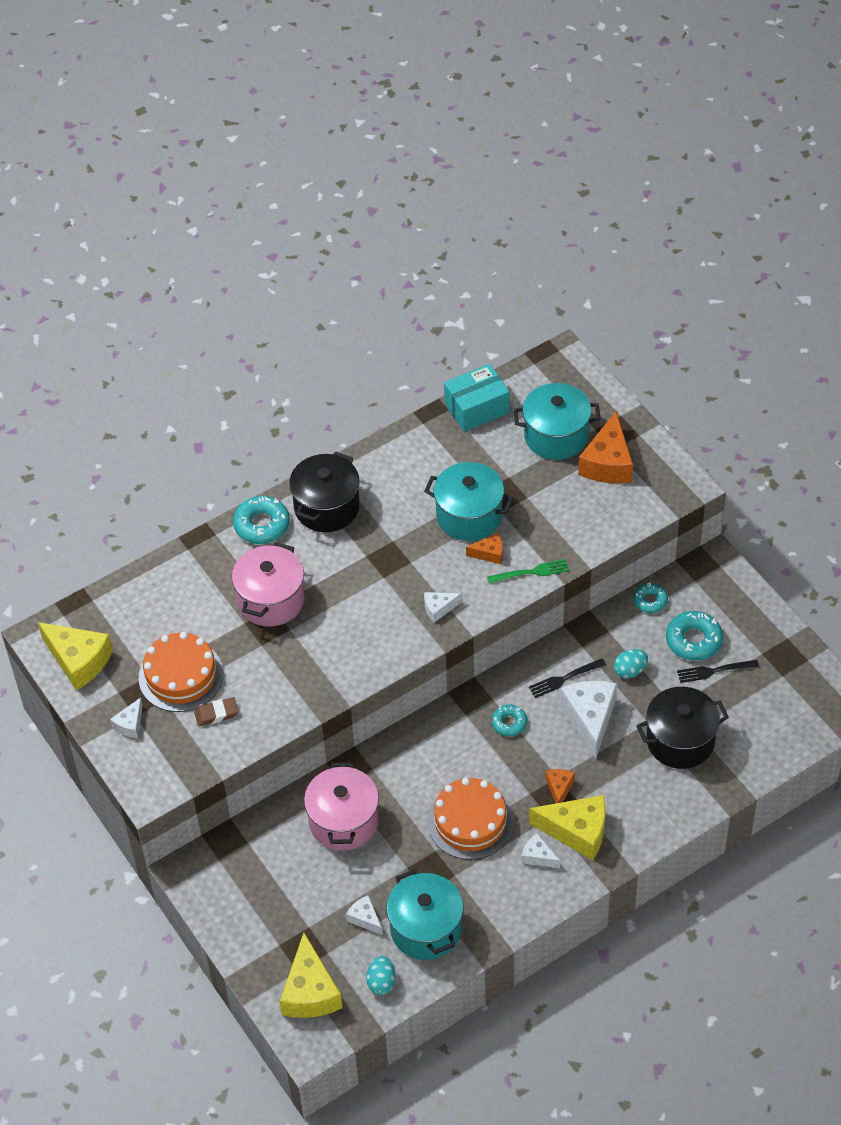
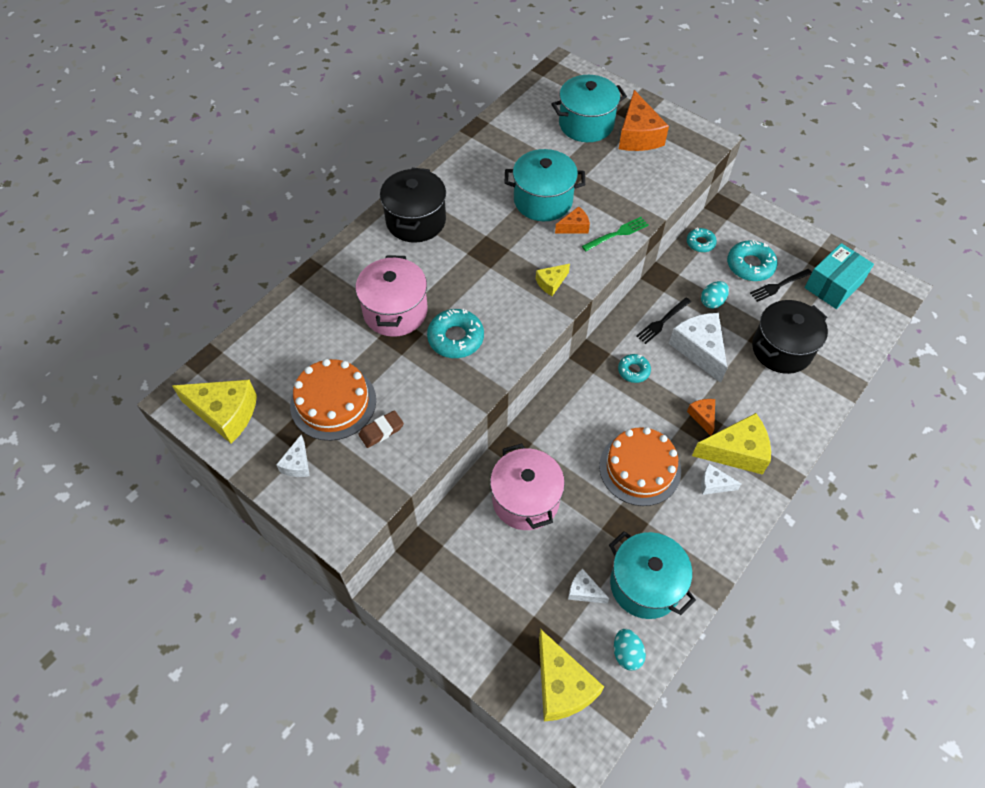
camera: 20 degrees left, 5 degrees up
(262, 525) = (362, 248): turquoise donut -> turquoise donut (455, 338)
(438, 609) = (551, 283): white cheese -> yellow cheese
(477, 408) = (511, 117): turquoise box -> turquoise box (833, 285)

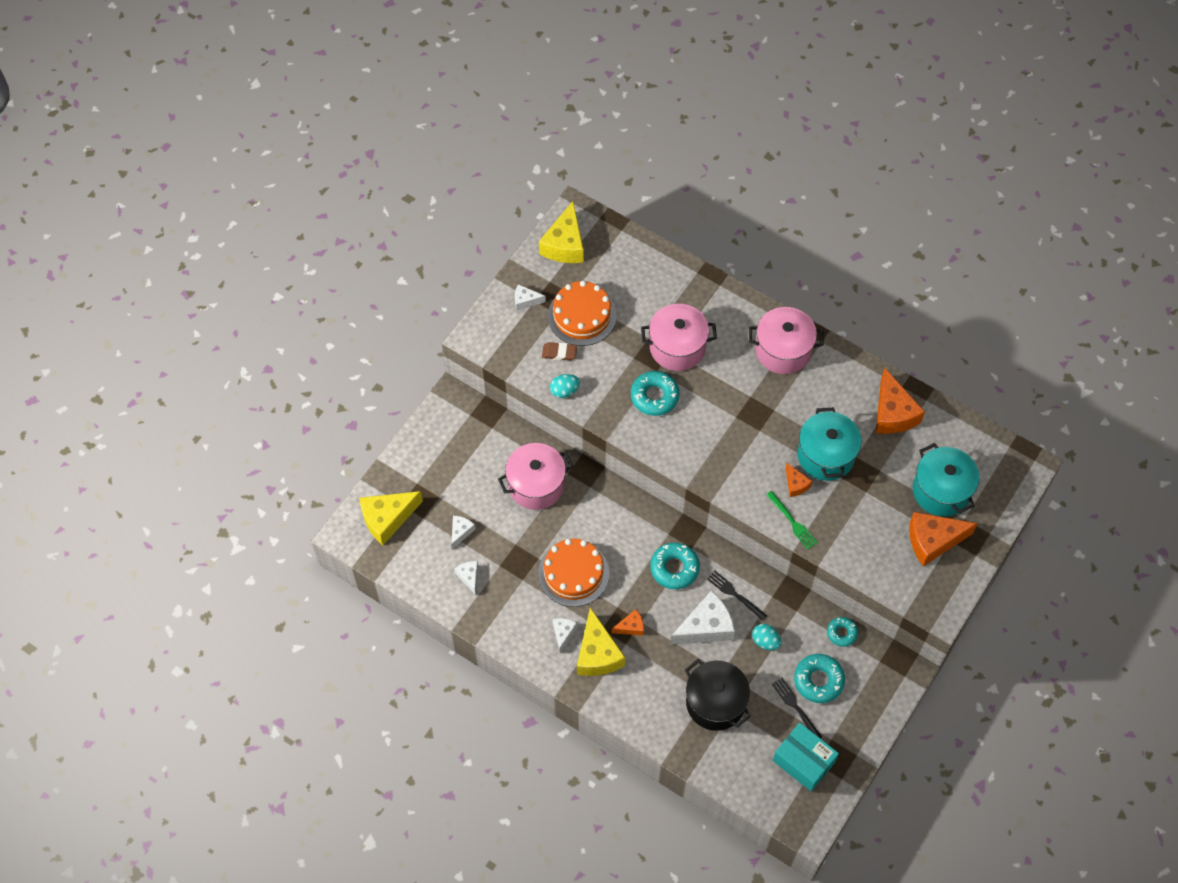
camera: 85 degrees right, 5 degrees up
(381, 431) = (559, 353): brown eraser -> brown eraser turned 45 degrees counterclockwise
(416, 221) = (783, 350): black pot -> pink pot
(500, 147) = (893, 413): none -> orange cheese
(551, 283) = (724, 467): yellow cheese -> none
(627, 653) = (413, 563): turquoise egg -> turquoise egg (564, 391)
(633, 371) = (674, 568): turquoise donut -> turquoise donut, size x1.63
(645, 584) = (469, 577): turquoise pot -> white cheese

